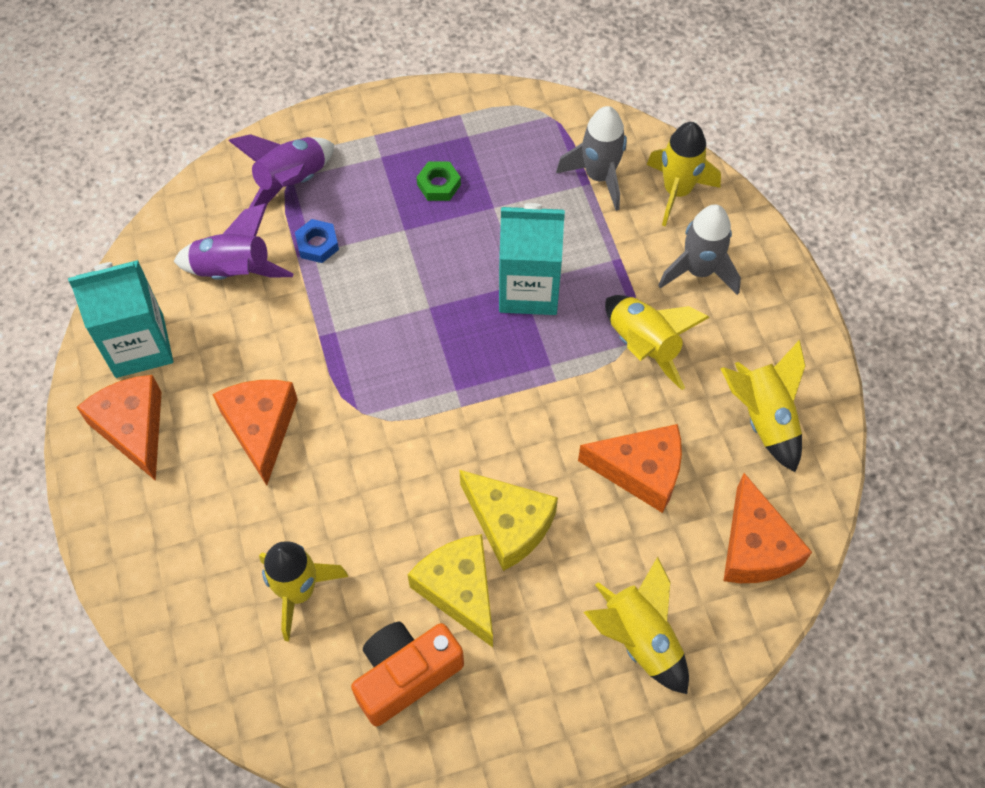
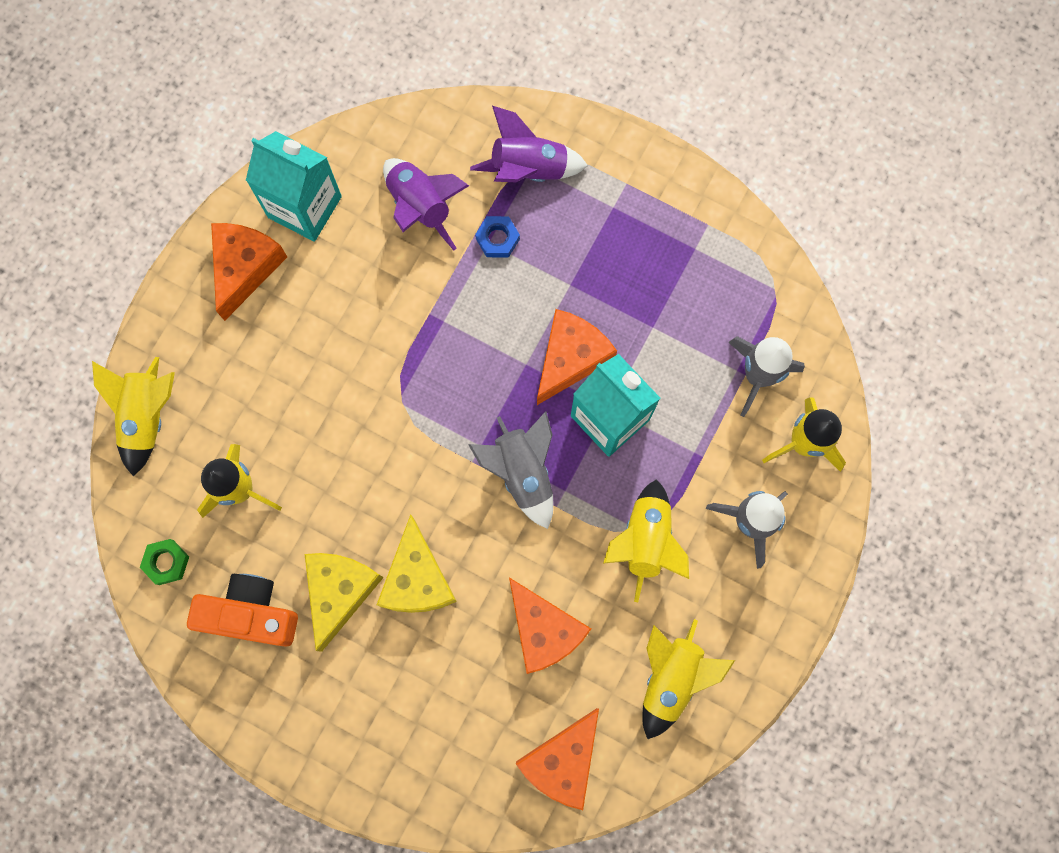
camera: 45 degrees right, 15 degrees up
(261, 428) = (325, 348): orange cheese -> orange cheese (570, 358)
(439, 184) = (632, 270): green nut -> green nut (166, 562)
(506, 380) = (522, 473): none -> grey rocket
(639, 639) = (419, 742): yellow rocket -> yellow rocket (147, 416)

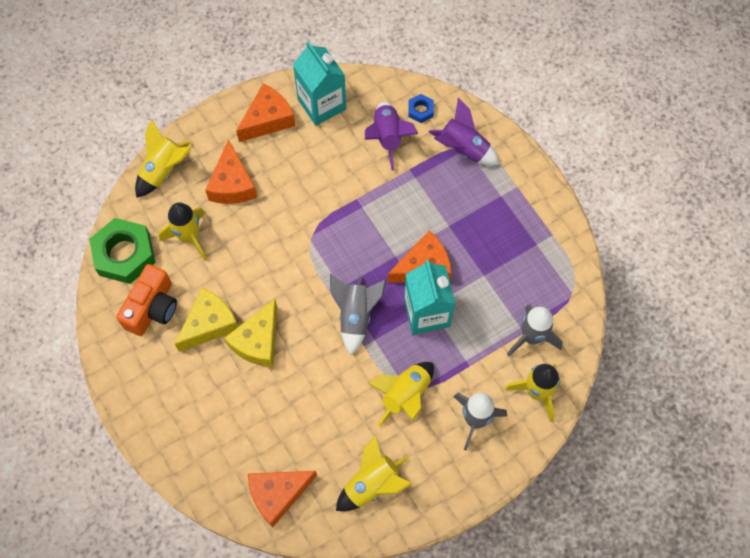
camera: 30 degrees right, 10 degrees down
(166, 562) = (124, 254): green nut -> green nut, size x2.14
(251, 613) = (152, 308): orange camera -> orange camera turned 75 degrees clockwise
(497, 239) = (421, 178): blue nut -> blue nut (420, 110)
(543, 630) = (313, 412): orange cheese -> orange cheese (232, 184)

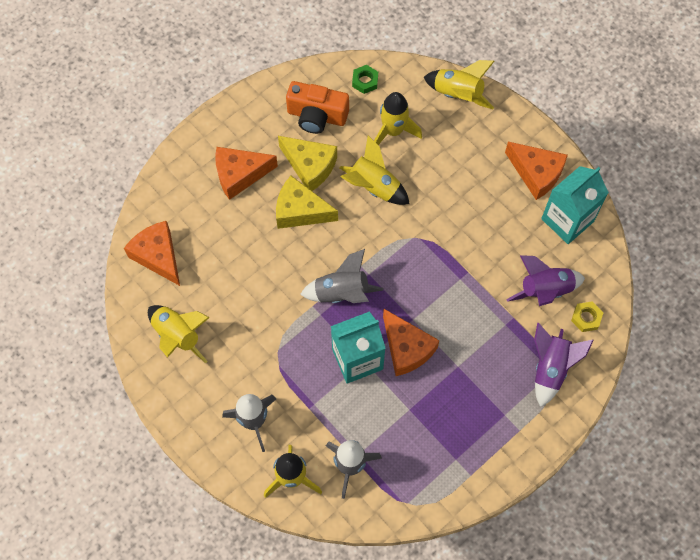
camera: 80 degrees right, 0 degrees up
(124, 254) = (365, 81): green nut -> green nut, size x0.47
(232, 184) = (457, 156): orange cheese -> orange cheese (240, 175)
(405, 395) = (268, 352): yellow rocket -> yellow rocket (374, 187)
(420, 110) = (586, 318): blue nut -> yellow nut

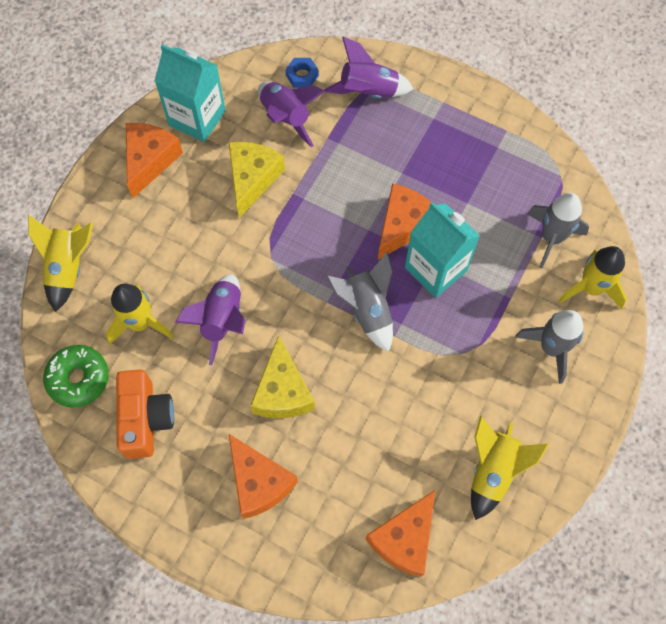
camera: 110 degrees left, 0 degrees up
(310, 166) = (219, 402): yellow cheese -> yellow cheese (252, 179)
(365, 81) = (78, 379): green nut -> green donut
(374, 187) = (222, 320): yellow rocket -> purple rocket
(586, 318) = (302, 75): yellow nut -> blue nut

